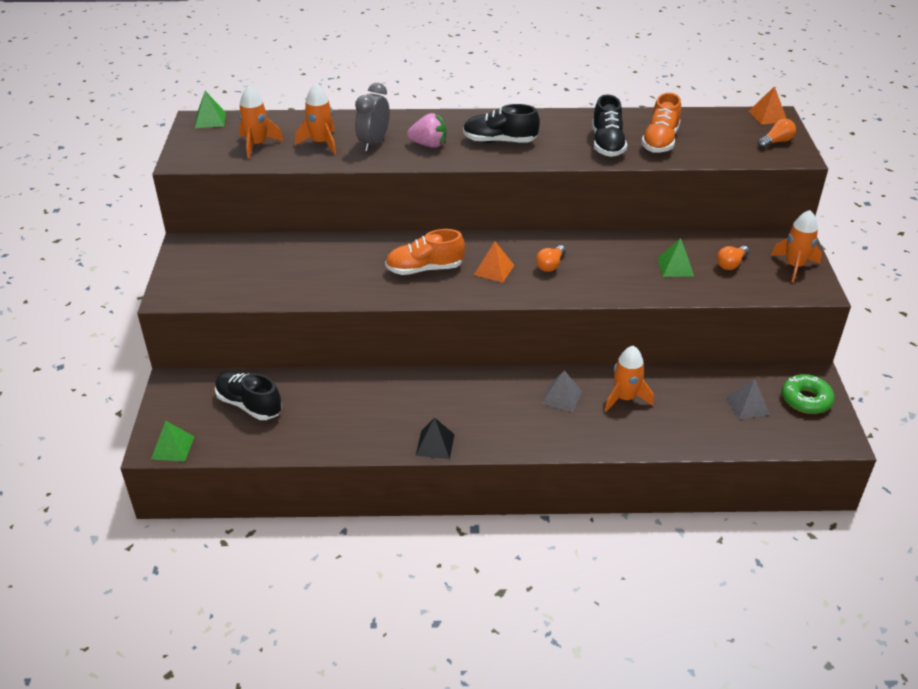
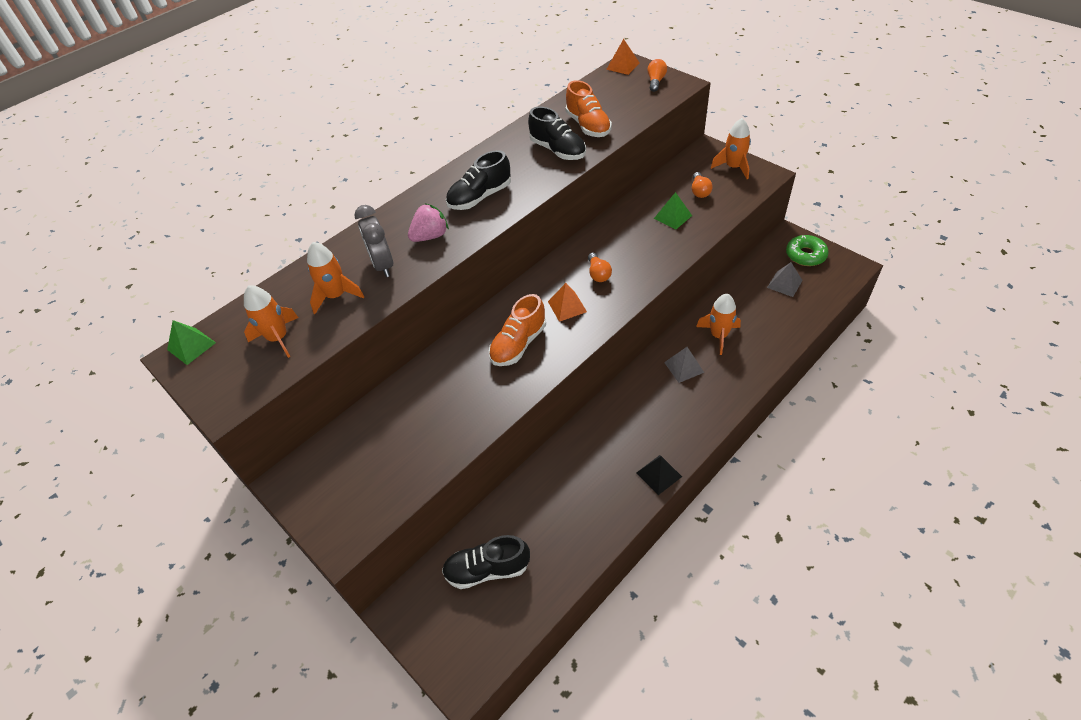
camera: 40 degrees left, 10 degrees up
(172, 447) = (478, 667): green pyramid -> none

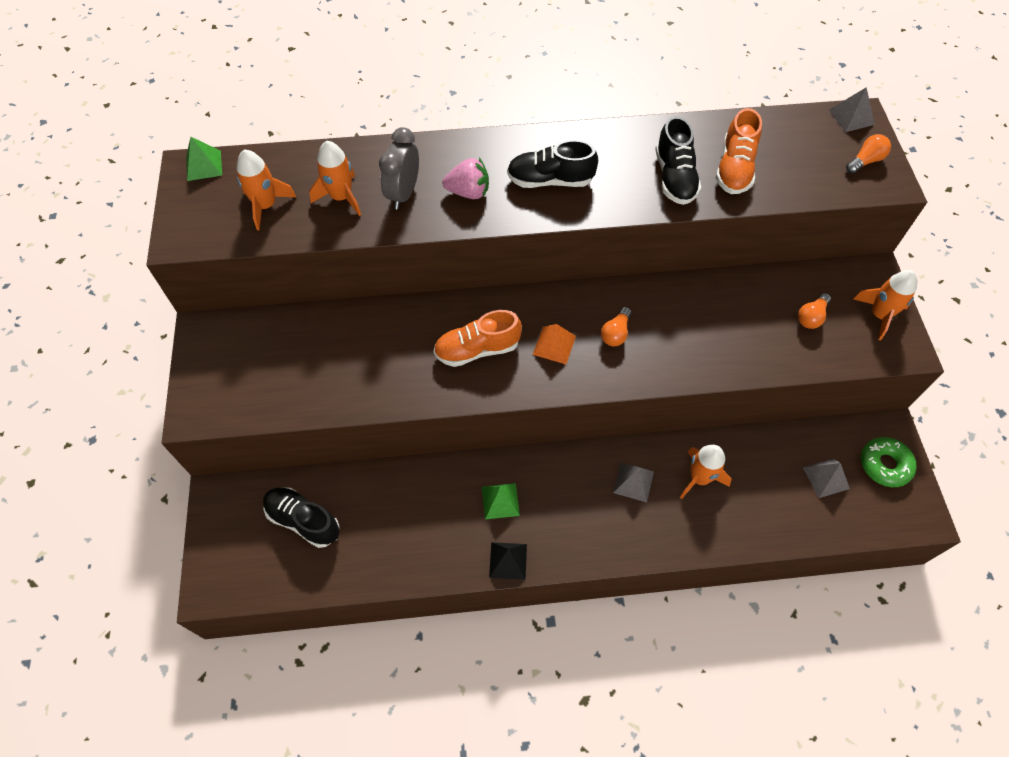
camera: 35 degrees right, 10 degrees up
(622, 66) = (851, 117): orange pyramid -> grey pyramid
(672, 217) = (752, 325): green pyramid -> green pyramid (500, 501)

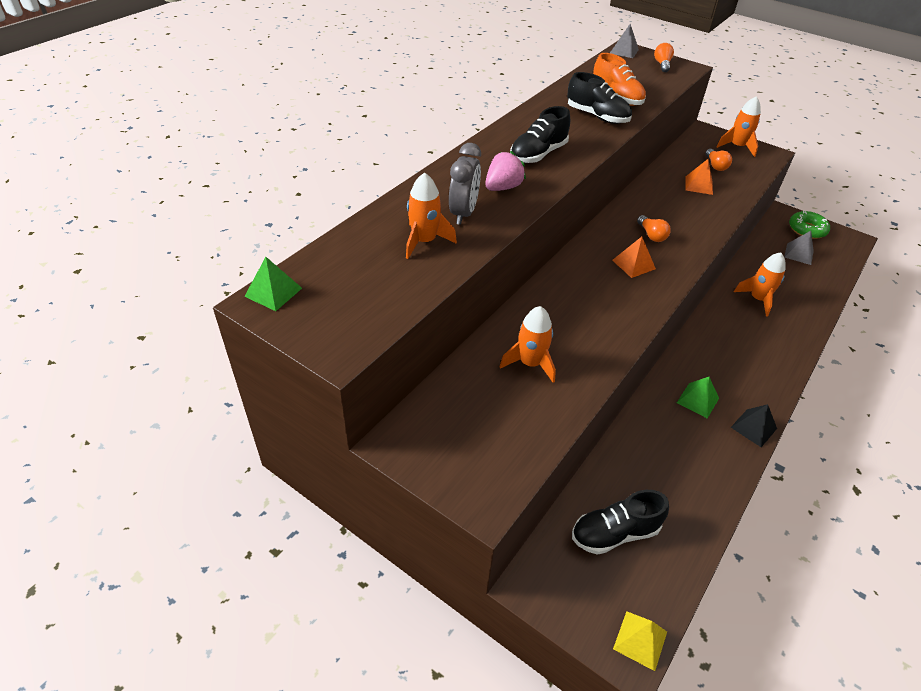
camera: 50 degrees left, 15 degrees down
(225, 588) = (640, 640): none -> yellow pyramid
(266, 206) = (376, 282): orange rocket -> orange rocket (530, 363)
(403, 194) = (463, 213): grey clock -> grey clock turned 135 degrees counterclockwise
(477, 349) = (599, 299): orange shoe -> none
(633, 482) = (737, 328): grey pyramid -> none
(753, 323) = (699, 185): none -> orange pyramid

